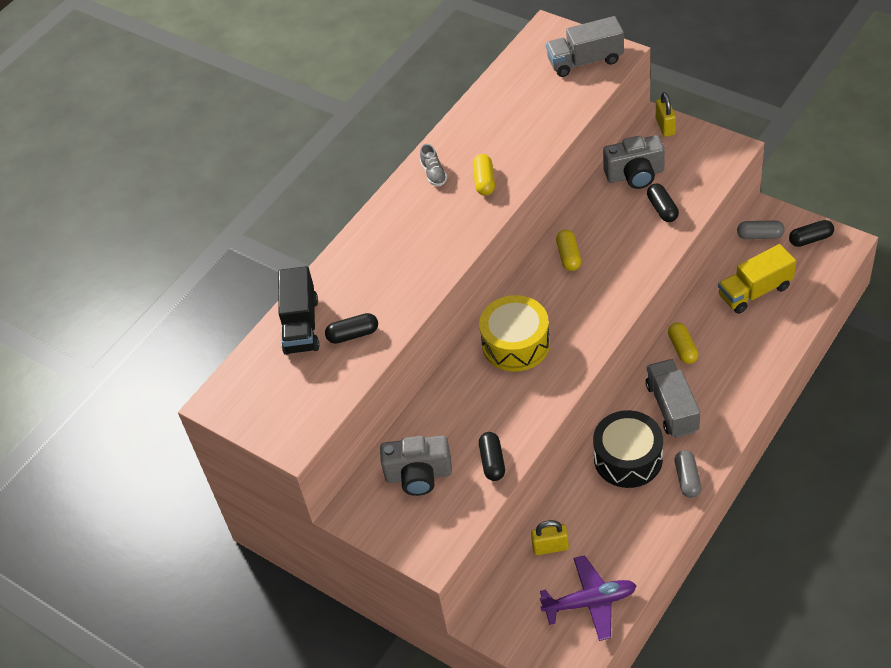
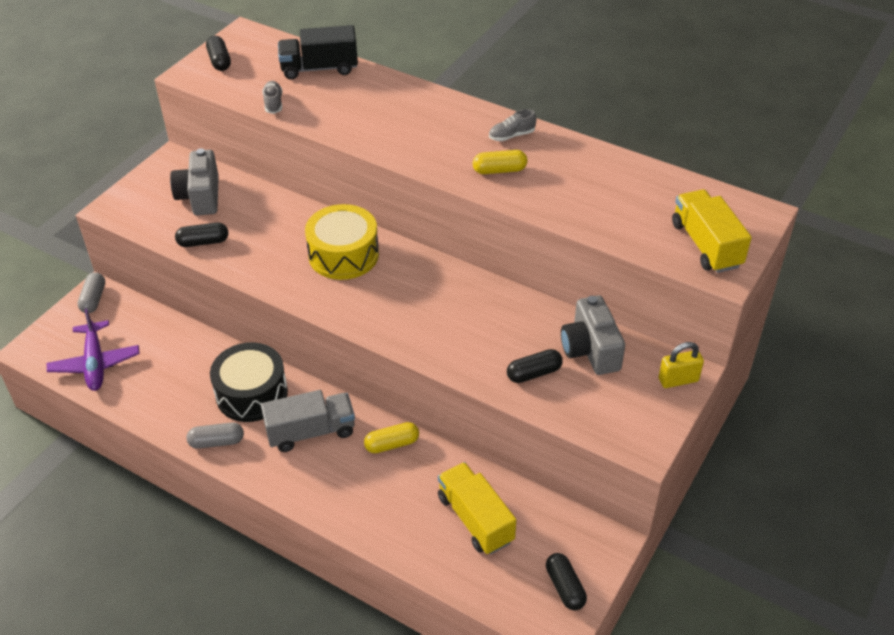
camera: 80 degrees right, 5 degrees down
(353, 334) = (303, 97): black capsule -> black capsule (219, 61)
(360, 358) = (273, 103): none -> grey shoe
(550, 547) = (162, 335): yellow padlock -> none
(568, 256) = (461, 293): yellow capsule -> none
(585, 61) = (706, 245): grey truck -> yellow truck
(760, 235) = (569, 530): grey capsule -> grey capsule (93, 299)

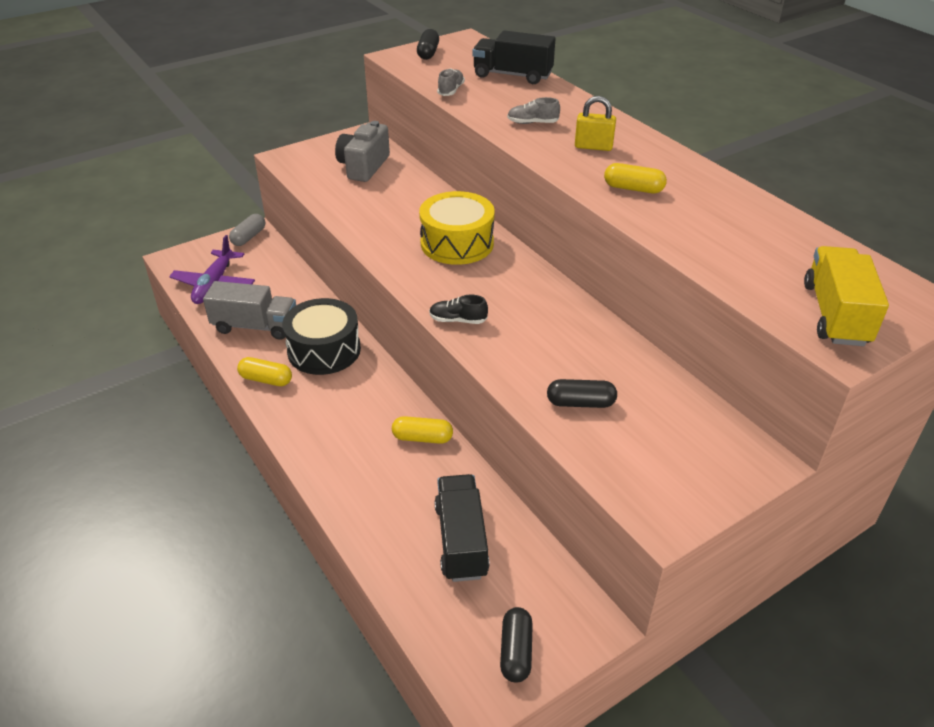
camera: 25 degrees right, 5 degrees down
(203, 242) = (340, 200): black capsule -> none
(216, 442) = (266, 379): grey capsule -> yellow capsule
(311, 432) = (354, 400): grey truck -> grey truck (255, 326)
(392, 332) = (458, 320): none -> black shoe
(475, 519) = (461, 540): yellow truck -> black truck
(511, 136) = (666, 164): grey shoe -> grey shoe (532, 123)
(590, 350) = (658, 401): grey camera -> none
(678, 380) = (747, 465): yellow padlock -> yellow padlock (593, 147)

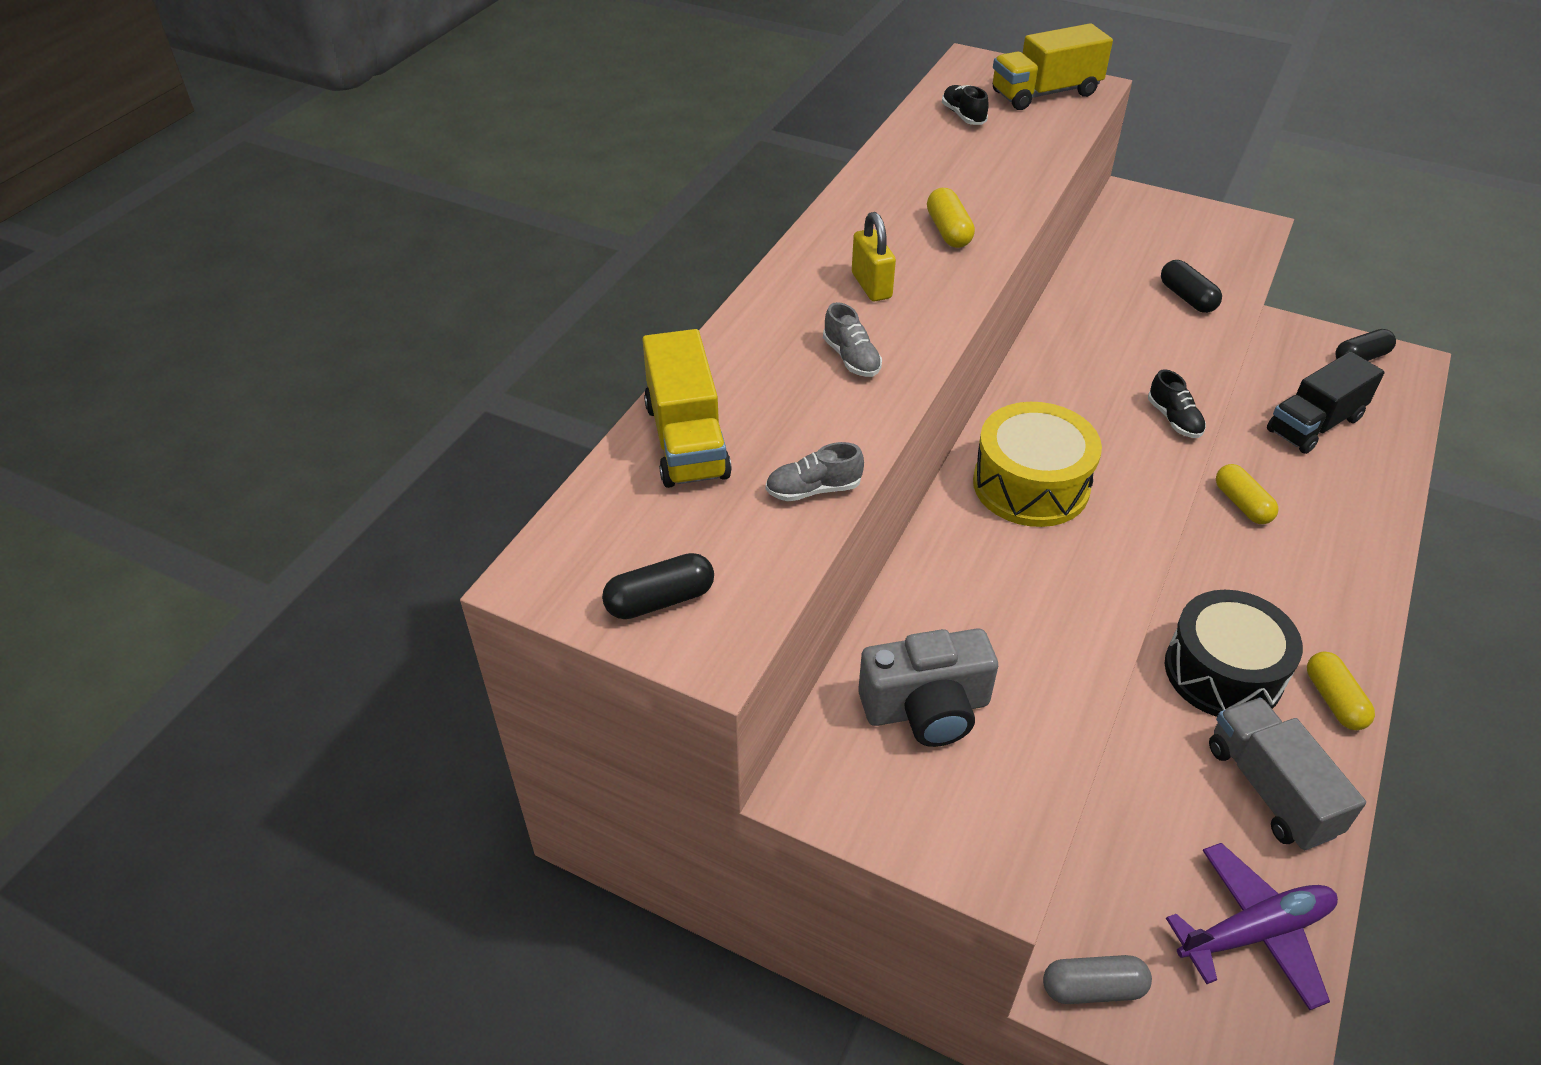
camera: 120 degrees left, 5 degrees up
(512, 75) = (686, 440): black truck -> yellow truck
(808, 255) = (963, 116): none -> black shoe

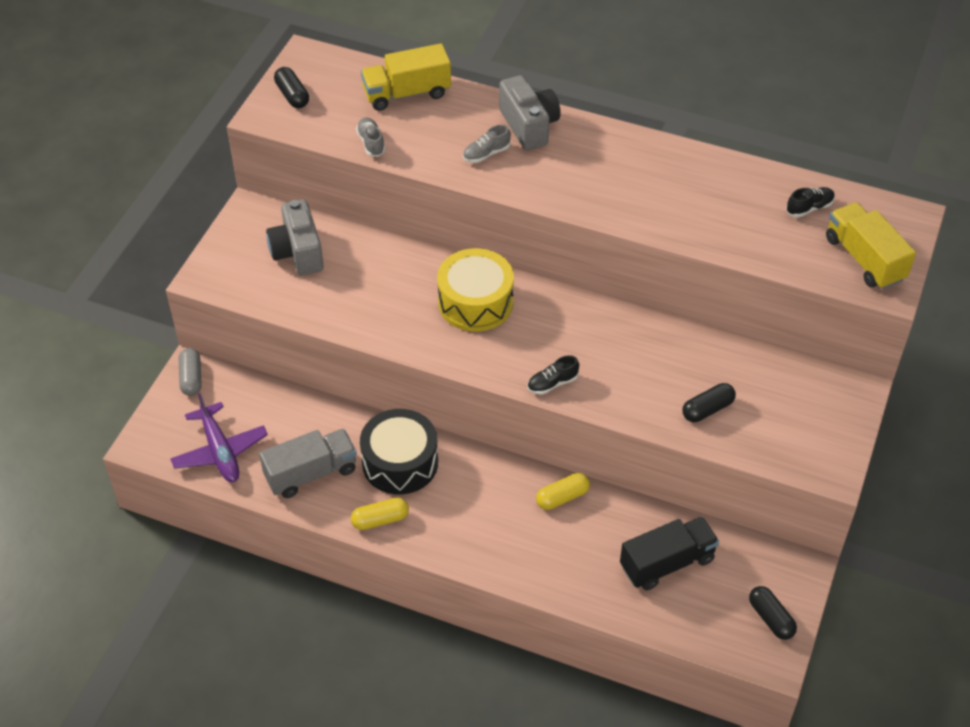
camera: 85 degrees right, 5 degrees up
(789, 312) = (529, 126): none -> grey camera
(871, 286) = (563, 161): yellow padlock -> none
(948, 231) = (636, 197): yellow capsule -> none
(1314, 424) = (667, 563): black truck -> black truck turned 105 degrees clockwise

